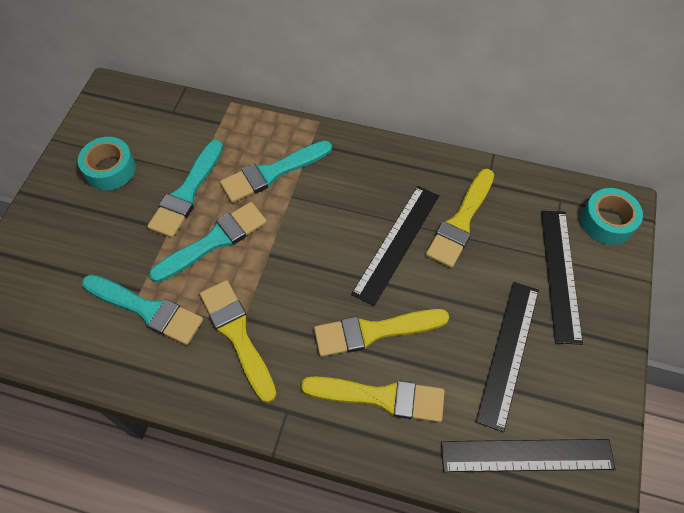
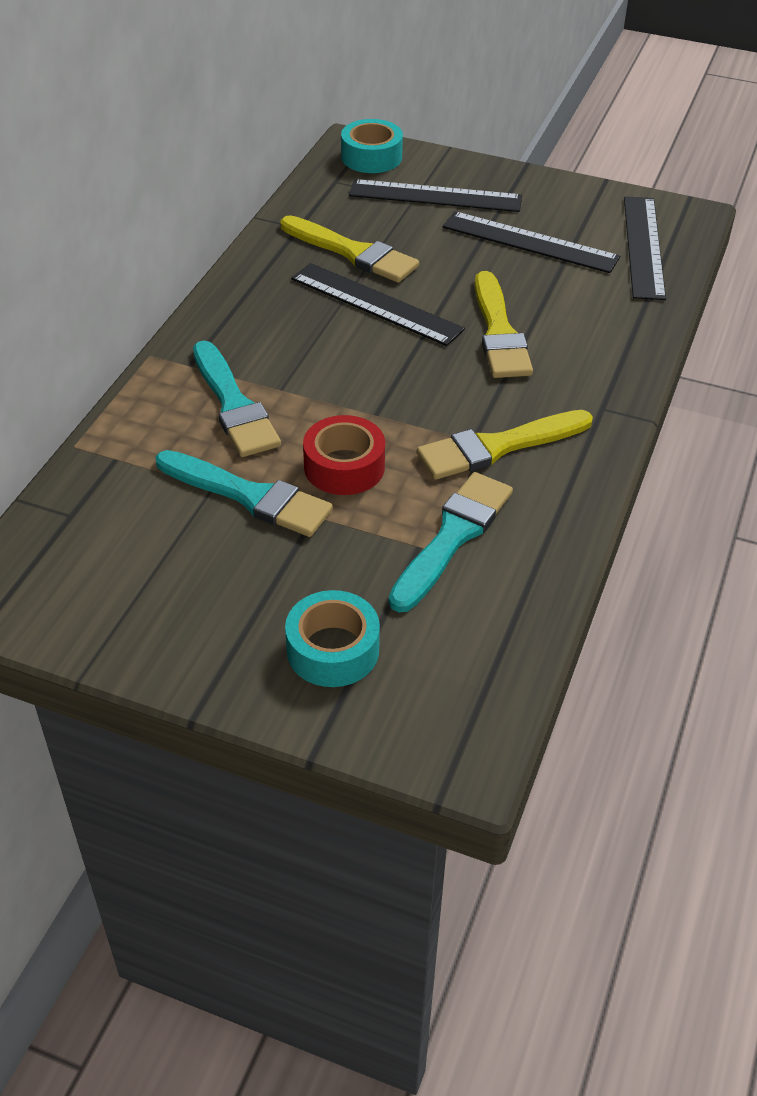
camera: 85 degrees left, 15 degrees down
(110, 169) = (175, 591): turquoise tape -> turquoise tape (333, 650)
(214, 241) = (344, 467): turquoise brush -> red tape
(381, 397) = (583, 334): yellow brush -> none

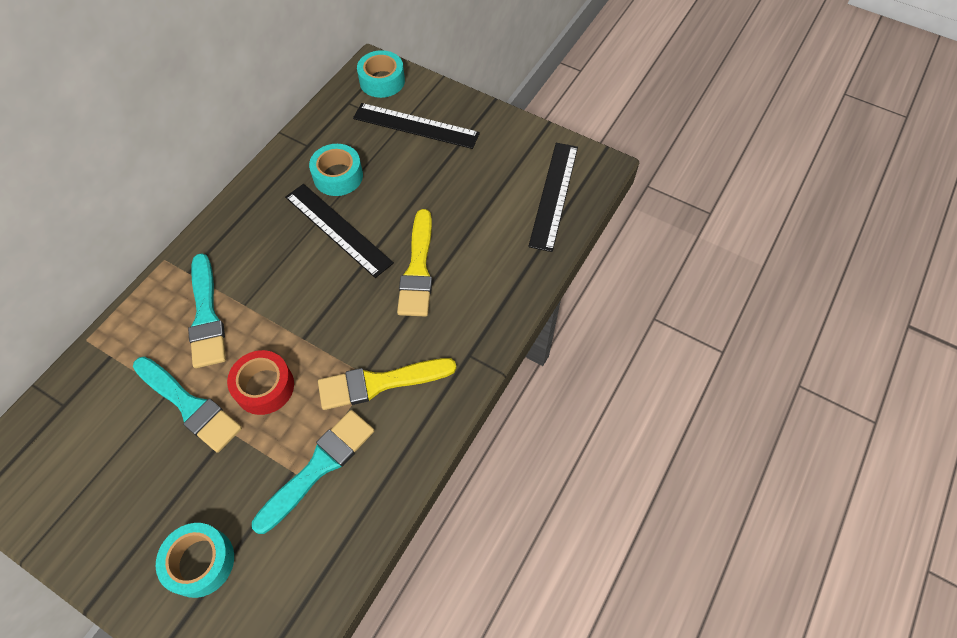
camera: 10 degrees right, 15 degrees up
(353, 253) = (338, 176): yellow brush -> turquoise tape
(530, 242) = (470, 180): black ruler -> none

